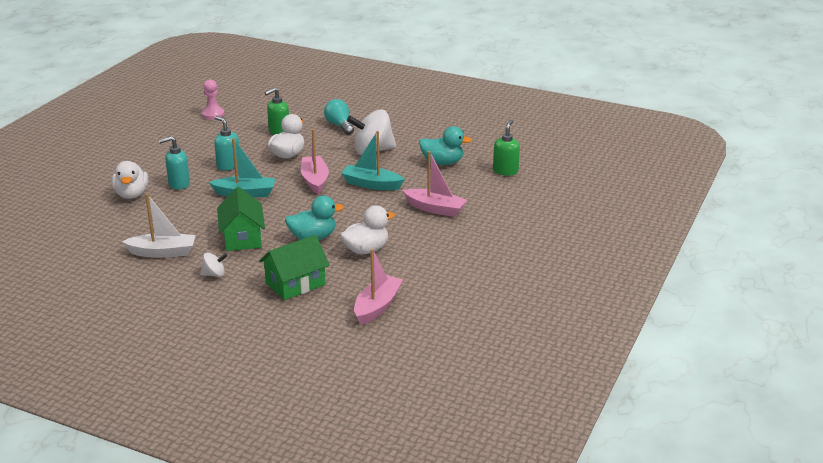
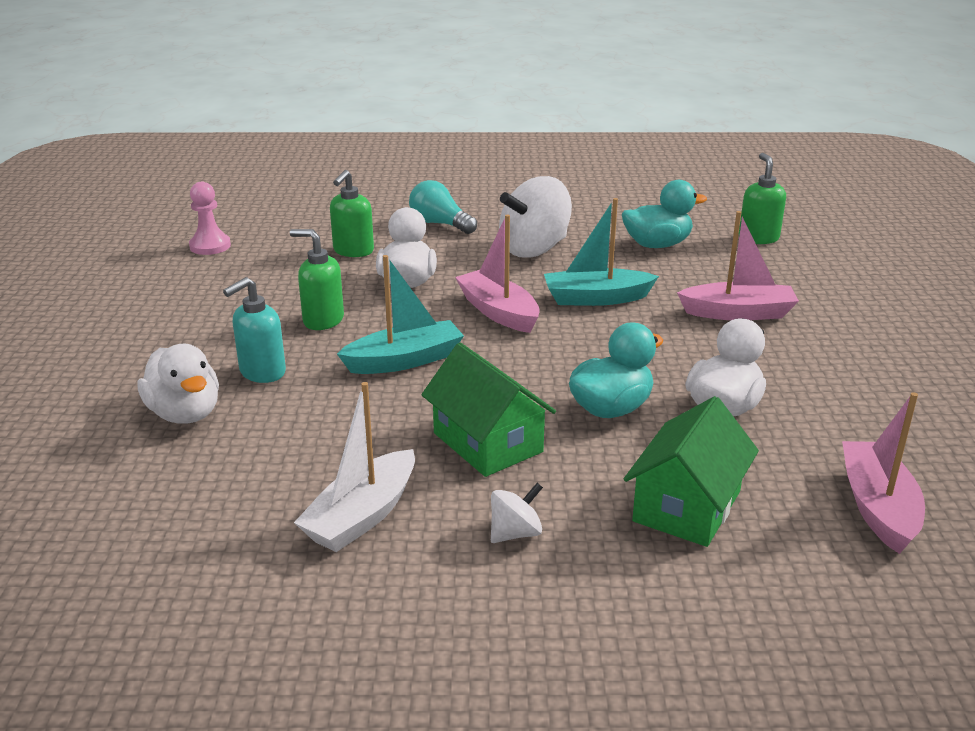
camera: 25 degrees left, 0 degrees up
(162, 252) = (362, 516): white boat -> white boat turned 150 degrees clockwise
(228, 165) = (323, 320): turquoise soap dispenser -> green soap dispenser

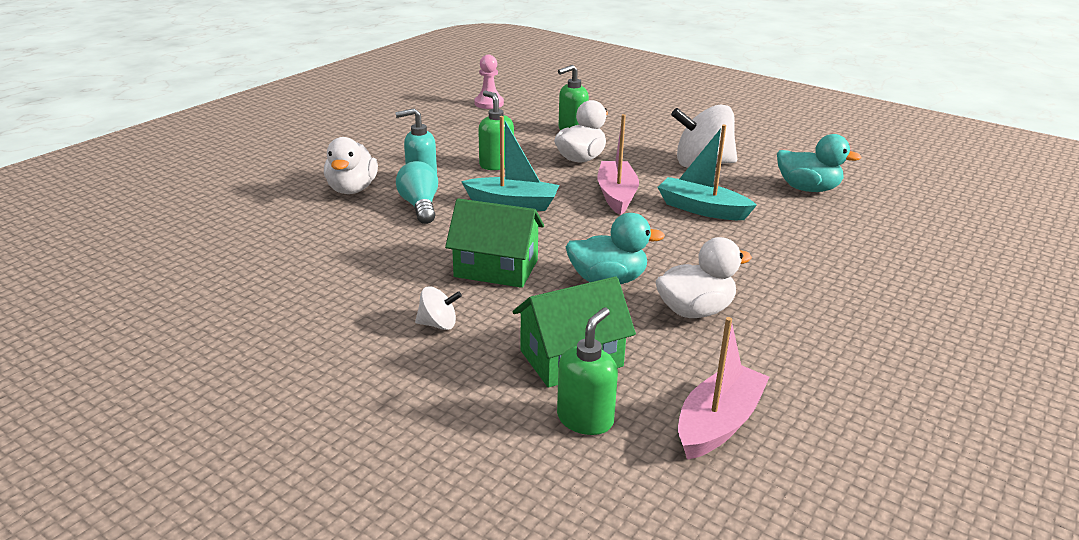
camera: 35 degrees right, 0 degrees up
(362, 516) = (368, 278): white boat -> none
(440, 224) = (655, 129): turquoise light bulb -> turquoise light bulb (420, 206)
(488, 442) = (496, 268): green house -> green house turned 75 degrees counterclockwise
(738, 313) = (805, 255): pink boat -> none
(758, 238) = (909, 210): green soap dispenser -> green soap dispenser (585, 419)

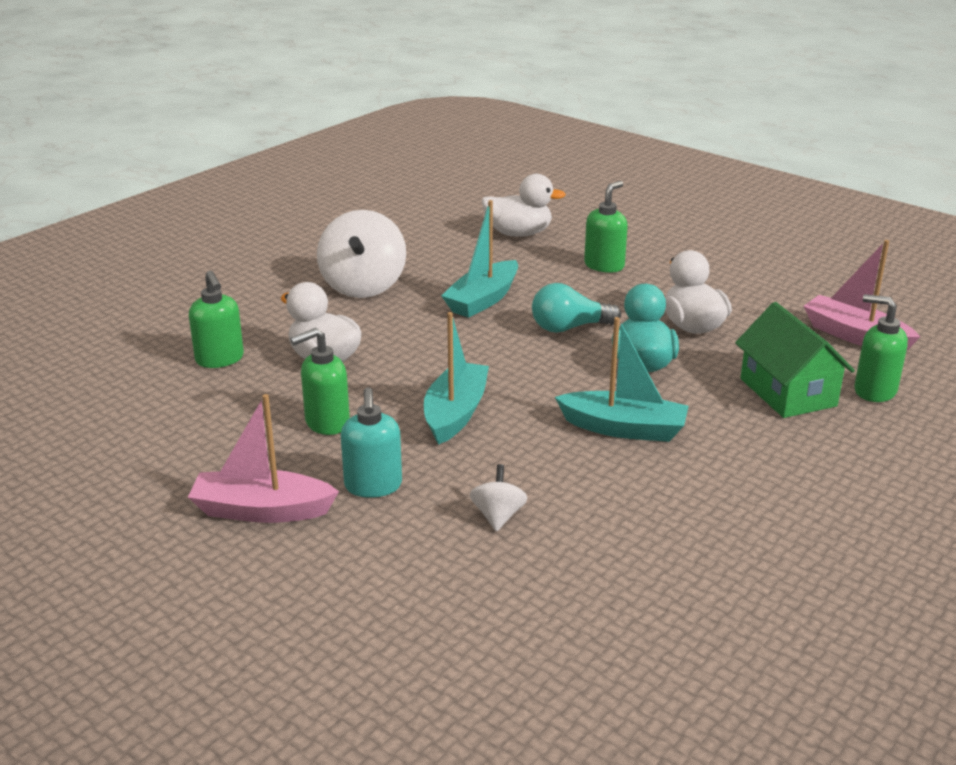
camera: 85 degrees left, 0 degrees up
(352, 189) = (388, 551): white duck -> white duck (518, 234)
(420, 206) = (455, 485): turquoise light bulb -> turquoise light bulb (569, 328)
(438, 324) = (749, 466): white spinning top -> white spinning top (498, 516)
(489, 103) = (65, 425): pink pawn -> none
(496, 268) = (624, 428): green house -> turquoise boat
(616, 195) = (441, 344): pink boat -> pink boat (262, 510)
(808, 189) = (440, 242): turquoise duck -> none
(812, 266) = (604, 265): none -> green soap dispenser

